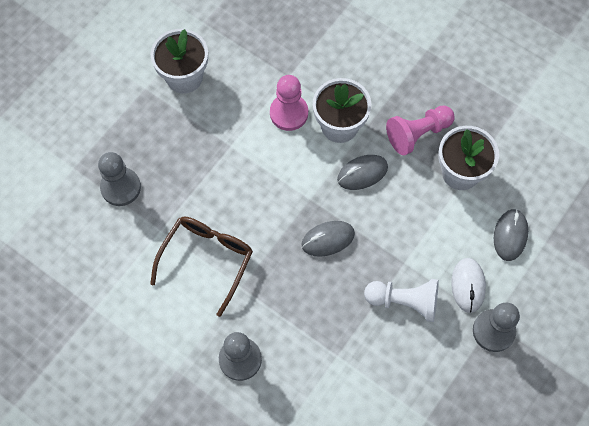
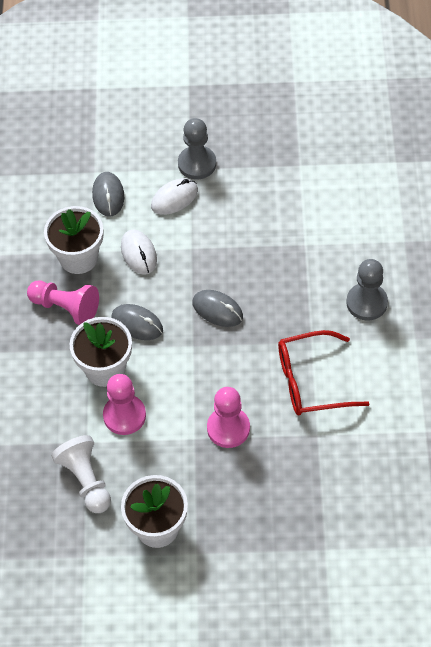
camera: 125 degrees left, 10 degrees down
(121, 187) = (308, 495): grey pawn -> none
(207, 260) = (311, 381): brown glasses -> red glasses
(219, 173) = (228, 428): none -> pink pawn
(404, 301) = (223, 229): white pawn -> white pawn (86, 480)
(430, 219) = (139, 253): none -> white mouse
(510, 235) = (108, 196): grey mouse -> grey mouse turned 75 degrees counterclockwise

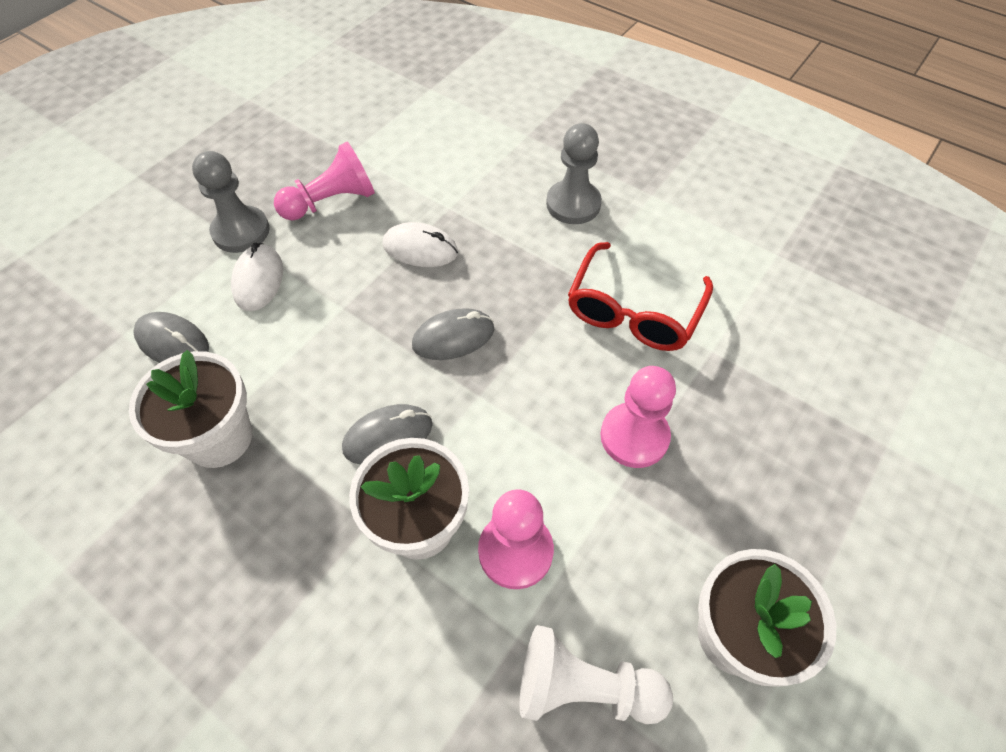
camera: 55 degrees left, 0 degrees up
(66, 308) = (276, 508): pink pawn -> pink pawn (331, 202)
(139, 253) = (290, 365): white mouse -> white mouse (420, 249)

